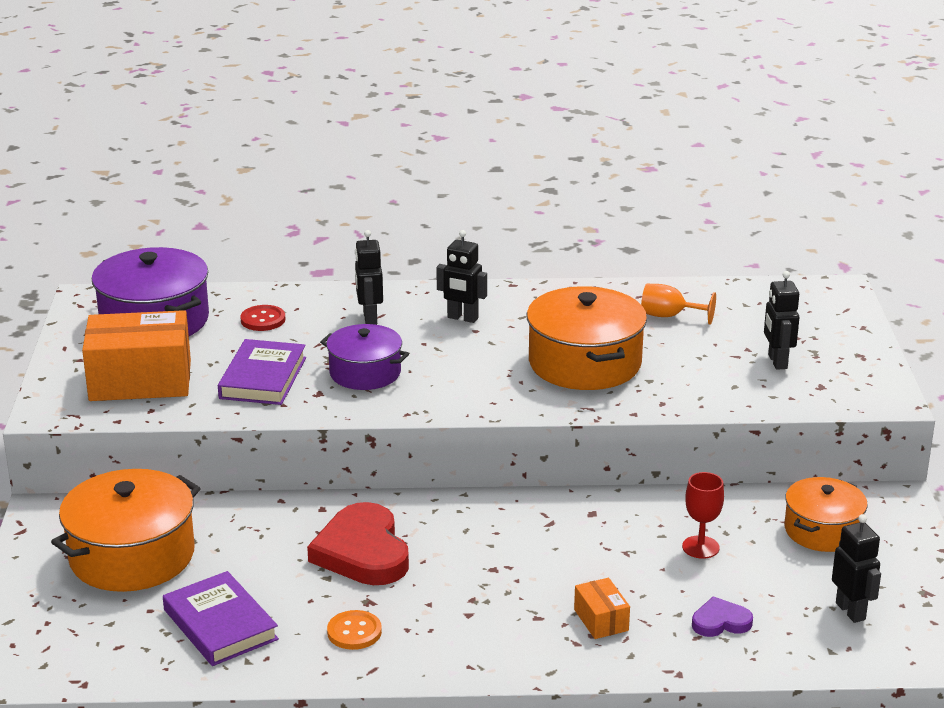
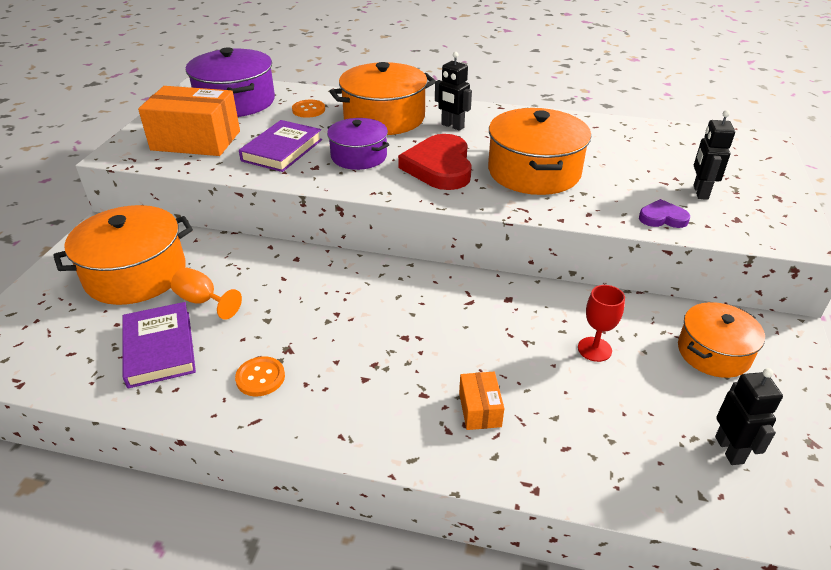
camera: 15 degrees right, 10 degrees up
(263, 320) = (308, 110): red button -> orange button
(362, 552) = (307, 301): red heart -> red heart (439, 167)
(369, 318) = (384, 118): black robot -> orange pot
(669, 316) = (615, 144): orange goblet -> orange goblet (203, 301)
(720, 622) = (593, 435): purple heart -> purple heart (662, 218)

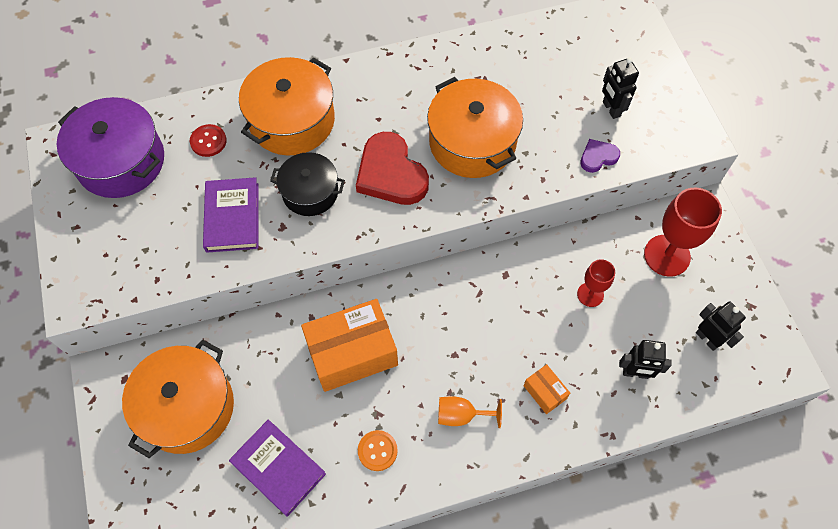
camera: 30 degrees left, 25 degrees up
(196, 140) = (135, 243): orange box -> orange box (352, 353)
(203, 301) = (272, 404): orange goblet -> orange goblet (461, 415)
(308, 110) = (208, 141): orange button -> red button
(359, 156) = (310, 192): purple pot -> black pot
(452, 126) = (364, 105): black robot -> black robot (635, 373)
(713, 352) = (667, 255): orange pot -> red goblet

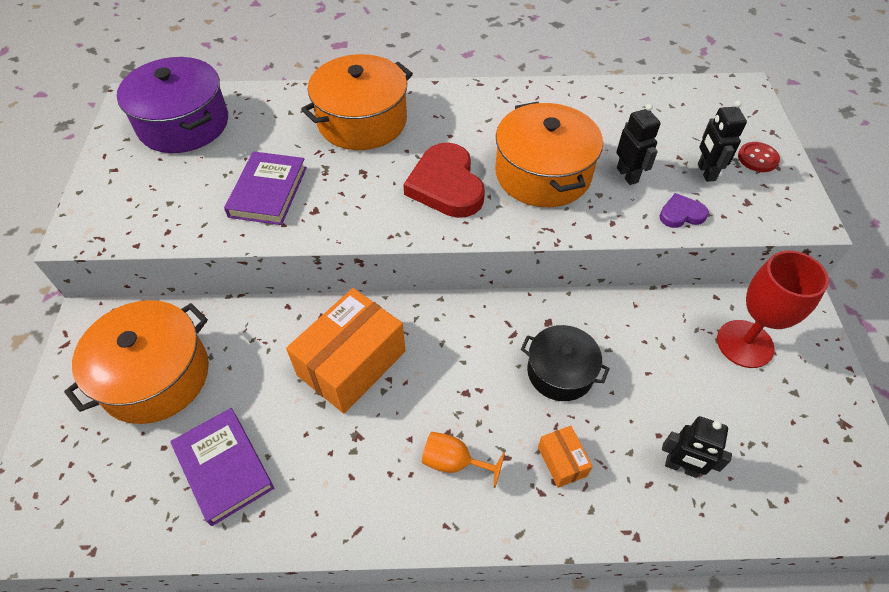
camera: 15 degrees right, 10 degrees down
(208, 141) = (273, 123): red button -> red button (757, 158)
(310, 192) = (356, 185): black pot -> black pot (560, 372)
(352, 353) = (352, 363): orange box -> orange box turned 45 degrees counterclockwise
(377, 451) = (342, 477): orange button -> none
(590, 294) = (643, 365): red goblet -> none
(707, 339) = (782, 449): black robot -> black robot (627, 175)

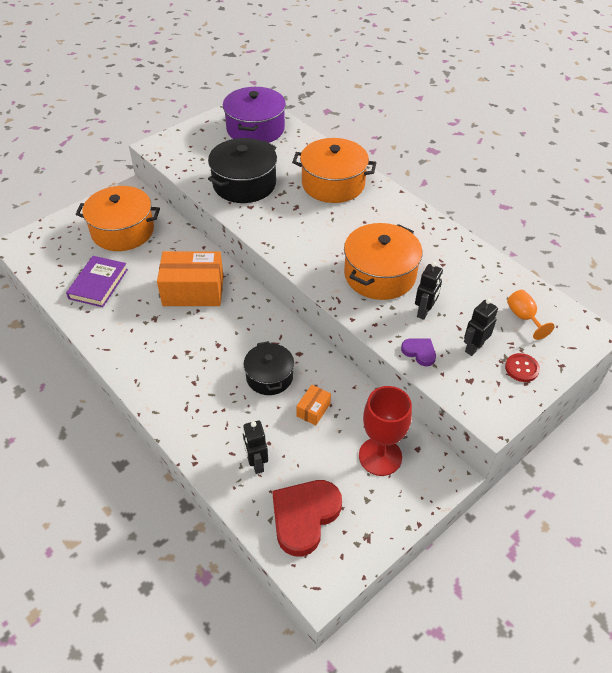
camera: 50 degrees right, 5 degrees down
(268, 192) = (244, 184): purple book -> black pot
(446, 185) = (323, 242): red heart -> red heart (304, 516)
(454, 462) = (172, 363): orange goblet -> orange goblet (523, 317)
(562, 461) = (212, 407): orange box -> orange box (313, 410)

